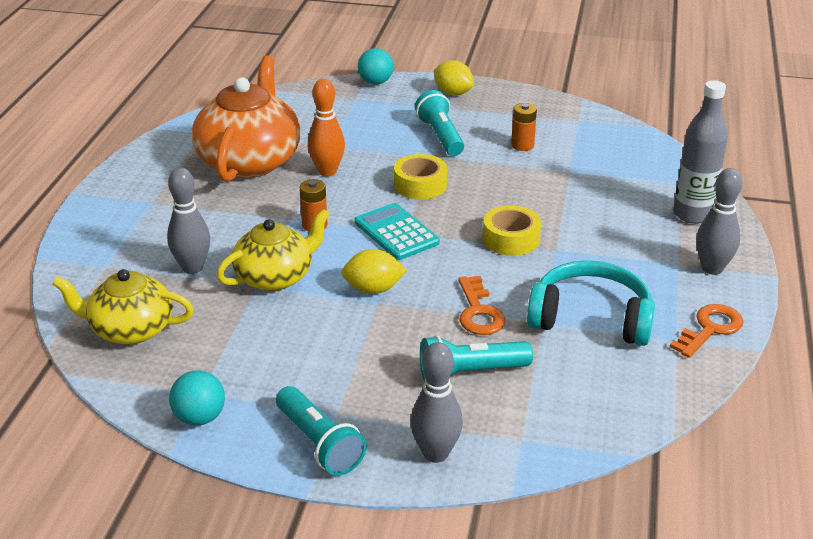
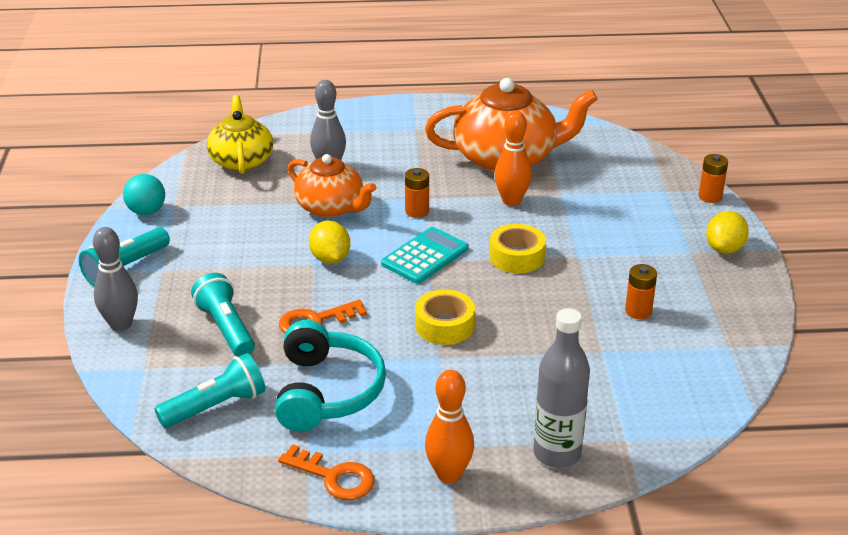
camera: 75 degrees right, 0 degrees up
(275, 276) = (331, 207): yellow teapot -> orange teapot
(375, 82) = (710, 197): turquoise ball -> orange battery
(440, 136) = (622, 254): turquoise flashlight -> turquoise flashlight (216, 406)
(712, 268) = (449, 474): grey bowling pin -> orange bowling pin

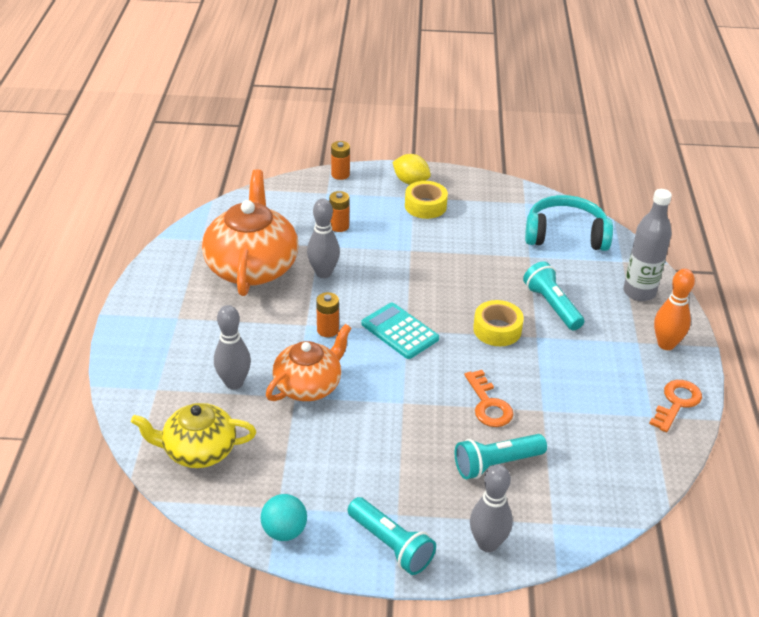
camera: 85 degrees left, 5 degrees up
(216, 406) = (603, 471): turquoise flashlight -> turquoise flashlight (552, 305)
(327, 391) = (580, 402): turquoise headphones -> turquoise headphones (565, 235)
(330, 259) = (395, 390): yellow lemon -> none
(511, 201) = (323, 273): orange bowling pin -> grey bowling pin
(516, 257) = (407, 281): yellow tape -> yellow tape (425, 206)
(638, 311) = (483, 233): orange battery -> orange battery (339, 226)

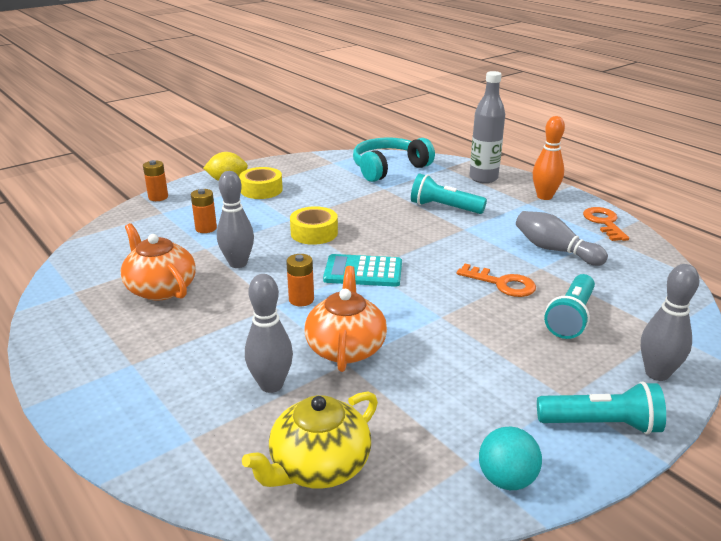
camera: 40 degrees left, 10 degrees down
(252, 267) = (160, 288): orange teapot -> orange teapot, size x0.64
(497, 329) = (432, 237): yellow tape -> yellow tape (314, 233)
(582, 402) = (555, 250): none -> grey bowling pin

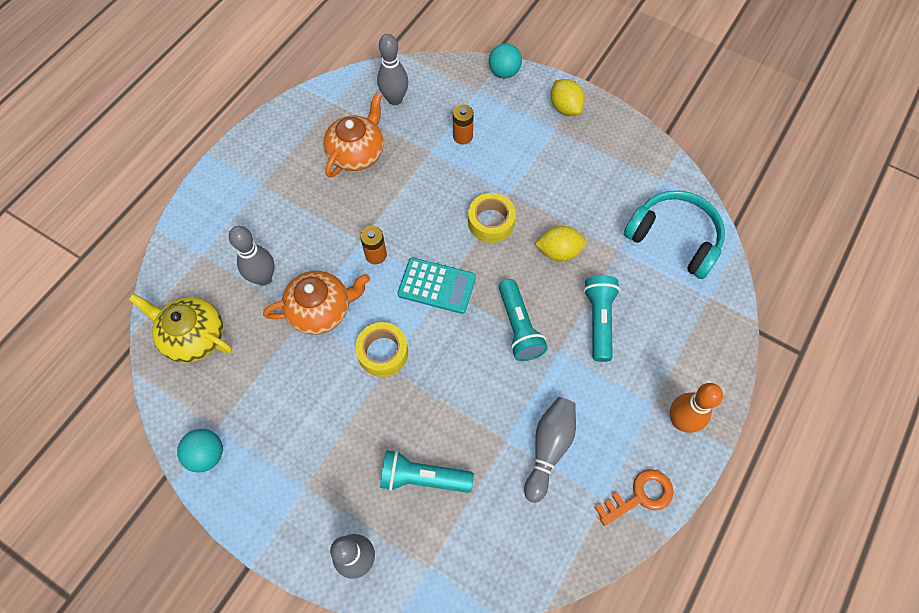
camera: 70 degrees right, 35 degrees up
(158, 197) = (504, 72): orange battery -> turquoise ball
(238, 263) = (413, 187): grey bowling pin -> grey bowling pin (395, 99)
(261, 190) = (559, 144): yellow tape -> yellow tape (383, 352)
(363, 272) = (437, 286): turquoise calculator -> turquoise calculator turned 120 degrees clockwise
(368, 210) = (559, 252): none -> yellow lemon
(483, 178) = (699, 344): grey bottle -> none
(502, 284) = (460, 408): orange key -> none
(602, 424) = (279, 515): turquoise flashlight -> turquoise flashlight (519, 327)

